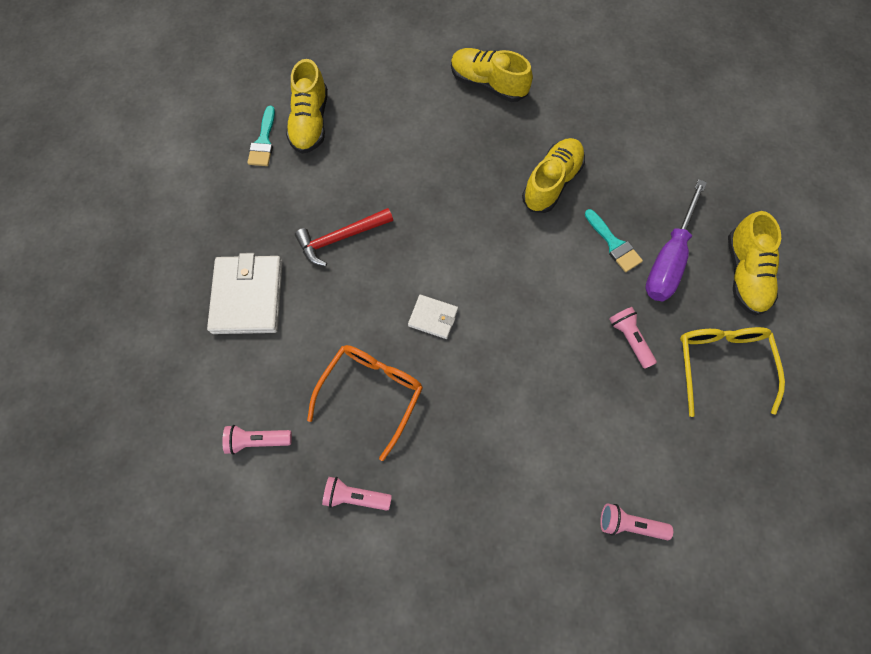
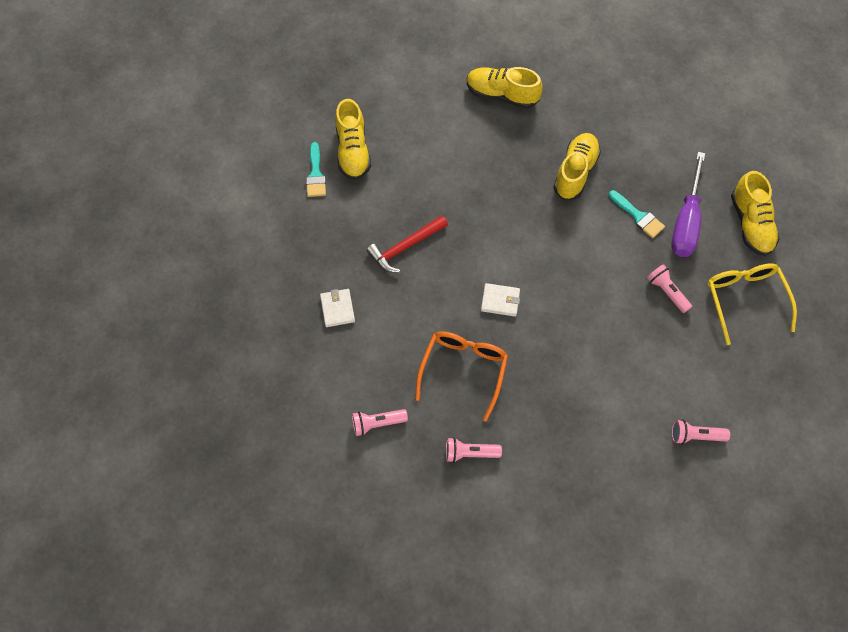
camera: 10 degrees left, 5 degrees down
(248, 296) = (337, 309): white wallet -> white wallet, size x0.52

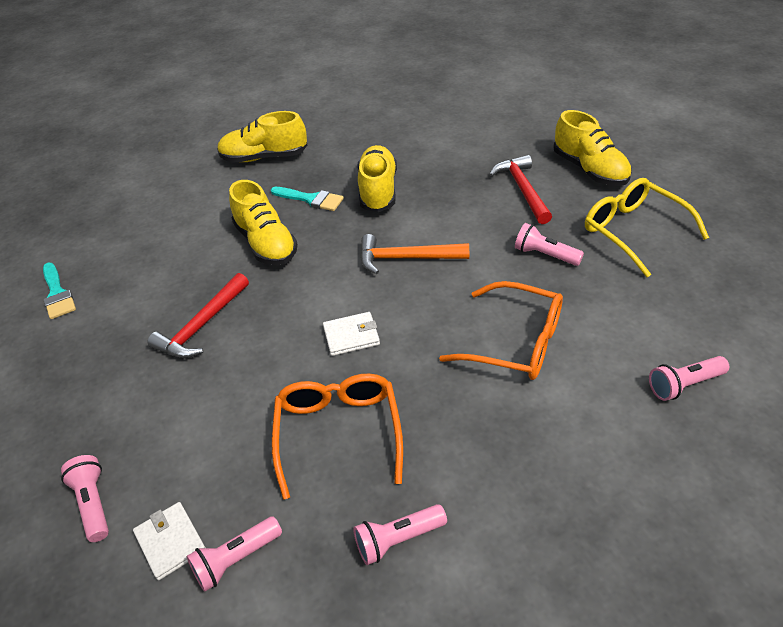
camera: 20 degrees left, 20 degrees down
(307, 352) = (93, 504): none -> pink flashlight
(337, 309) = (126, 429): white wallet -> white wallet (170, 542)
(353, 151) = (102, 257): yellow shoe -> yellow shoe (266, 243)
(566, 250) = (406, 258): none -> orange hammer
(605, 355) = (516, 342): none -> orange glasses
(638, 216) = (469, 202): turquoise brush -> turquoise brush (311, 199)
(686, 221) = (523, 190): purple screwdriver -> red hammer

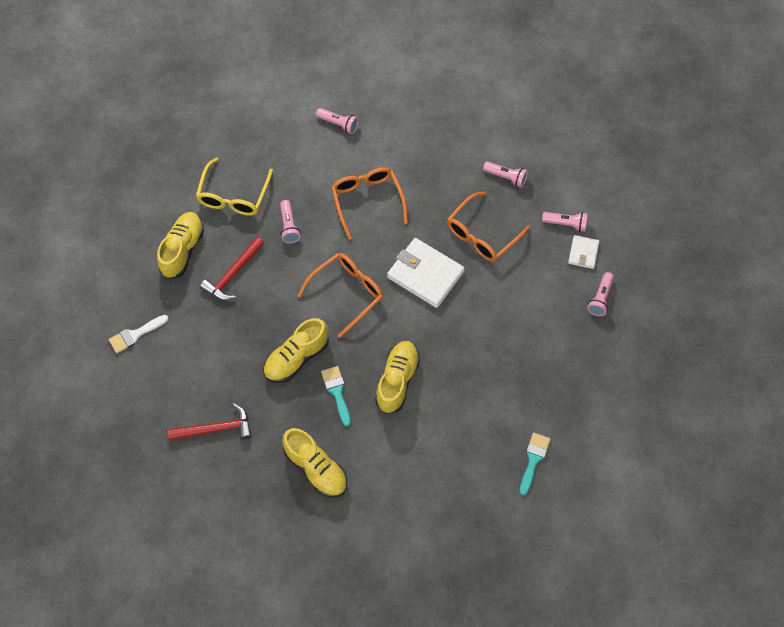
camera: 135 degrees left, 20 degrees up
(202, 326) = (482, 353): red hammer -> red hammer (216, 429)
(351, 336) = (425, 274): white wallet -> white wallet, size x1.92
(406, 258) = (347, 293): orange hammer -> orange glasses
(518, 113) = (135, 335): none -> white brush

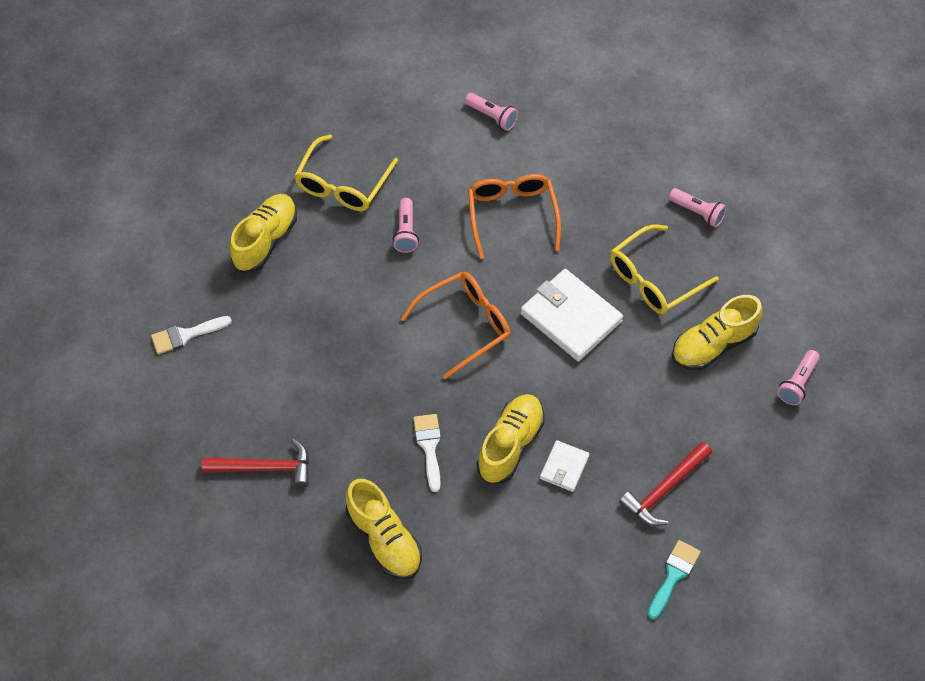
camera: 10 degrees right, 5 degrees down
(233, 274) = (323, 280): red hammer -> red hammer (664, 489)
(296, 358) = (385, 395): yellow shoe -> yellow shoe (713, 345)
(336, 392) = (429, 446): turquoise brush -> white brush
(482, 235) = (654, 279): orange glasses -> yellow glasses
(565, 224) = (766, 282): pink flashlight -> none
(583, 253) = (784, 322): white wallet -> white wallet (564, 467)

